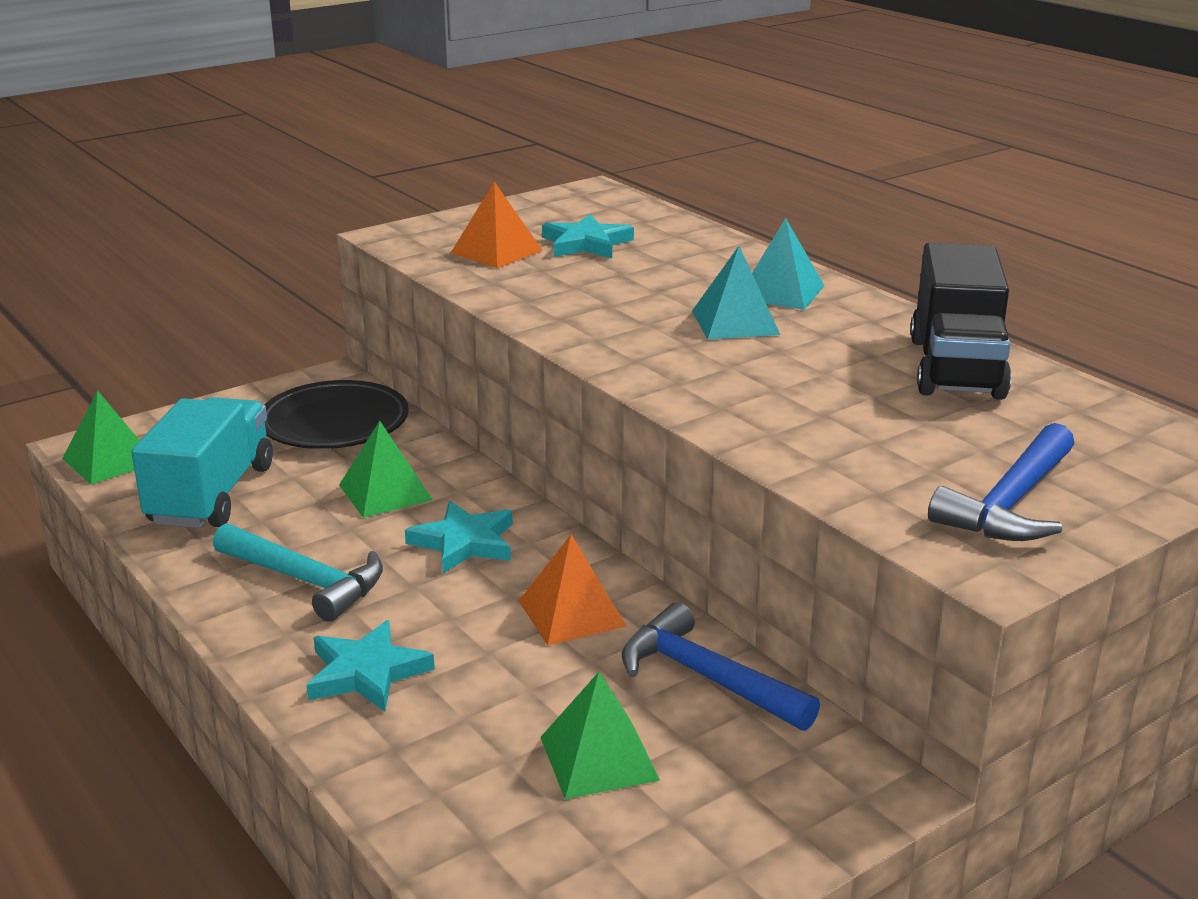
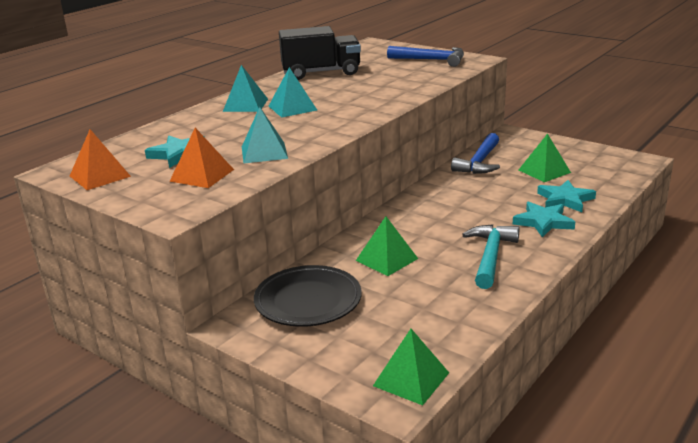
camera: 105 degrees left, 0 degrees up
(212, 495) = (428, 316): turquoise truck -> none
(464, 542) = (422, 226): turquoise star -> turquoise star (565, 199)
(541, 288) = (264, 152): none -> turquoise pyramid
(571, 613) = (460, 191): orange pyramid -> orange pyramid (100, 176)

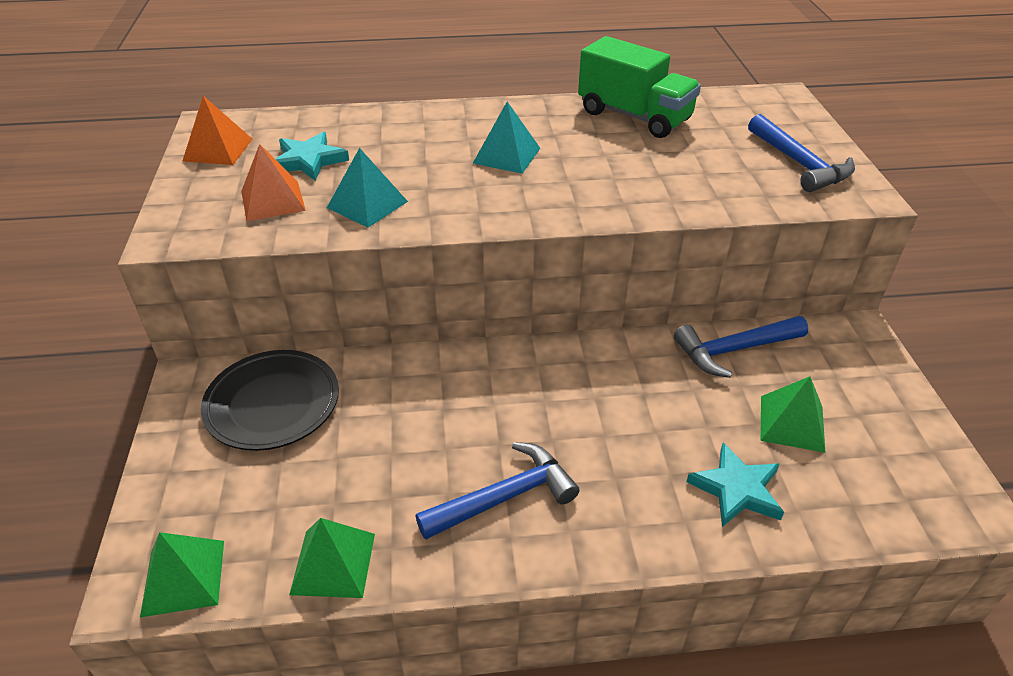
camera: 45 degrees right, 15 degrees up
(245, 105) = (477, 125): turquoise pyramid -> none
(321, 73) = (634, 116): black truck -> green truck
(387, 259) = (410, 411): green pyramid -> green pyramid (333, 563)
(490, 256) = (505, 497): turquoise hammer -> blue hammer
(543, 222) = (647, 500): turquoise star -> none

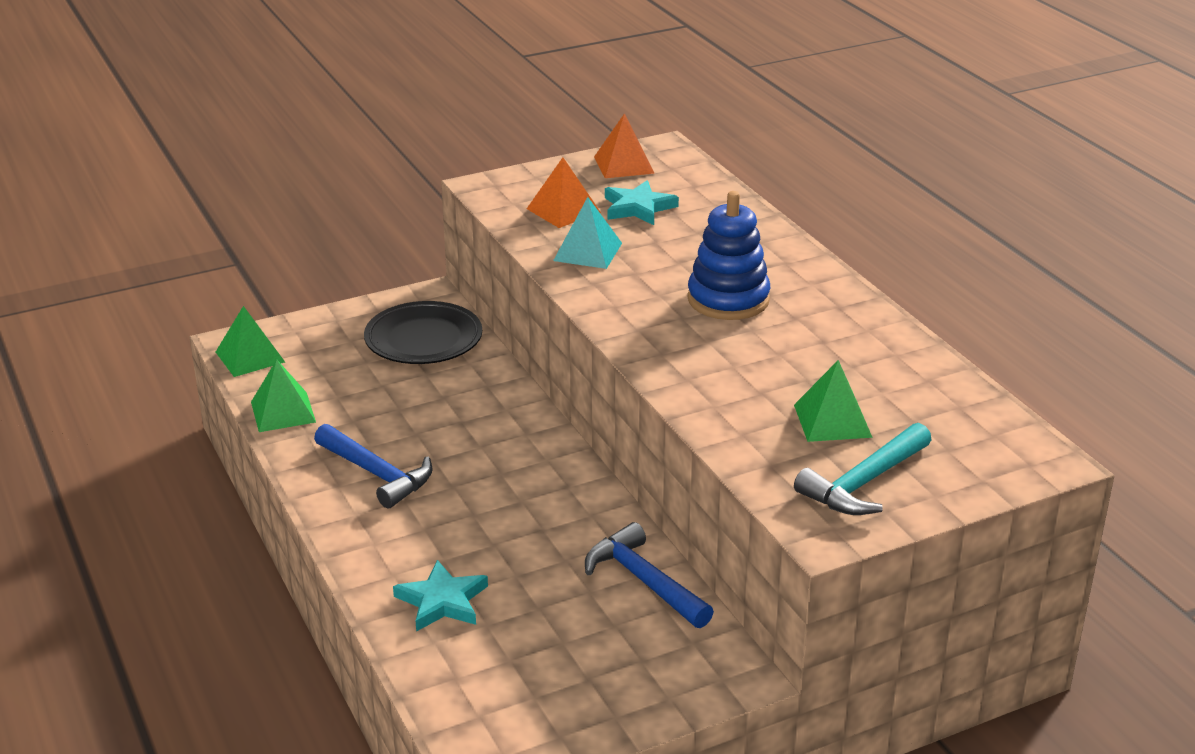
camera: 70 degrees right, 10 degrees down
(506, 155) = (728, 299): turquoise pyramid -> blue stacking toy
(634, 116) = (883, 359): green truck -> none
(792, 423) = (549, 630): green pyramid -> green pyramid (832, 420)
(799, 164) = (863, 483): blue hammer -> turquoise hammer

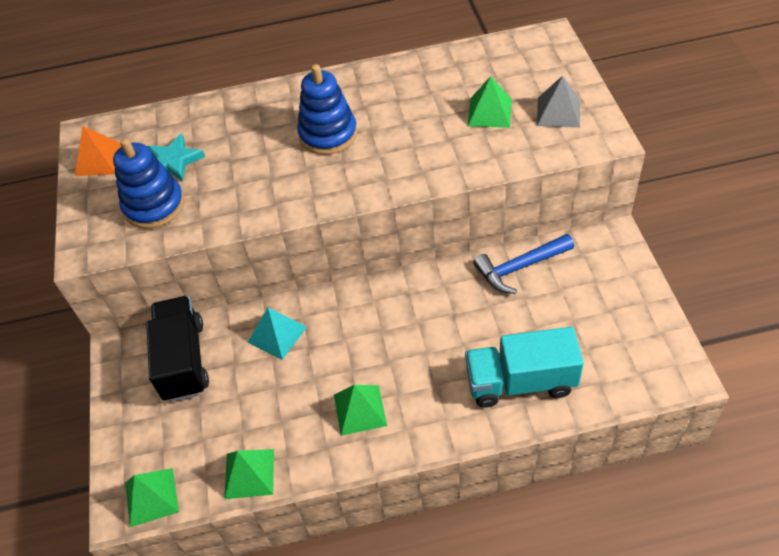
camera: 70 degrees left, 20 degrees up
(377, 474) = (360, 410): blue hammer -> green pyramid
(423, 340) = (183, 360): black plate -> black truck
(442, 601) = (520, 382): turquoise star -> turquoise truck
(563, 210) = (154, 206): orange pyramid -> blue stacking toy
(587, 252) = (227, 200): turquoise pyramid -> turquoise pyramid (277, 334)
(863, 483) = (558, 112): turquoise hammer -> grey pyramid

